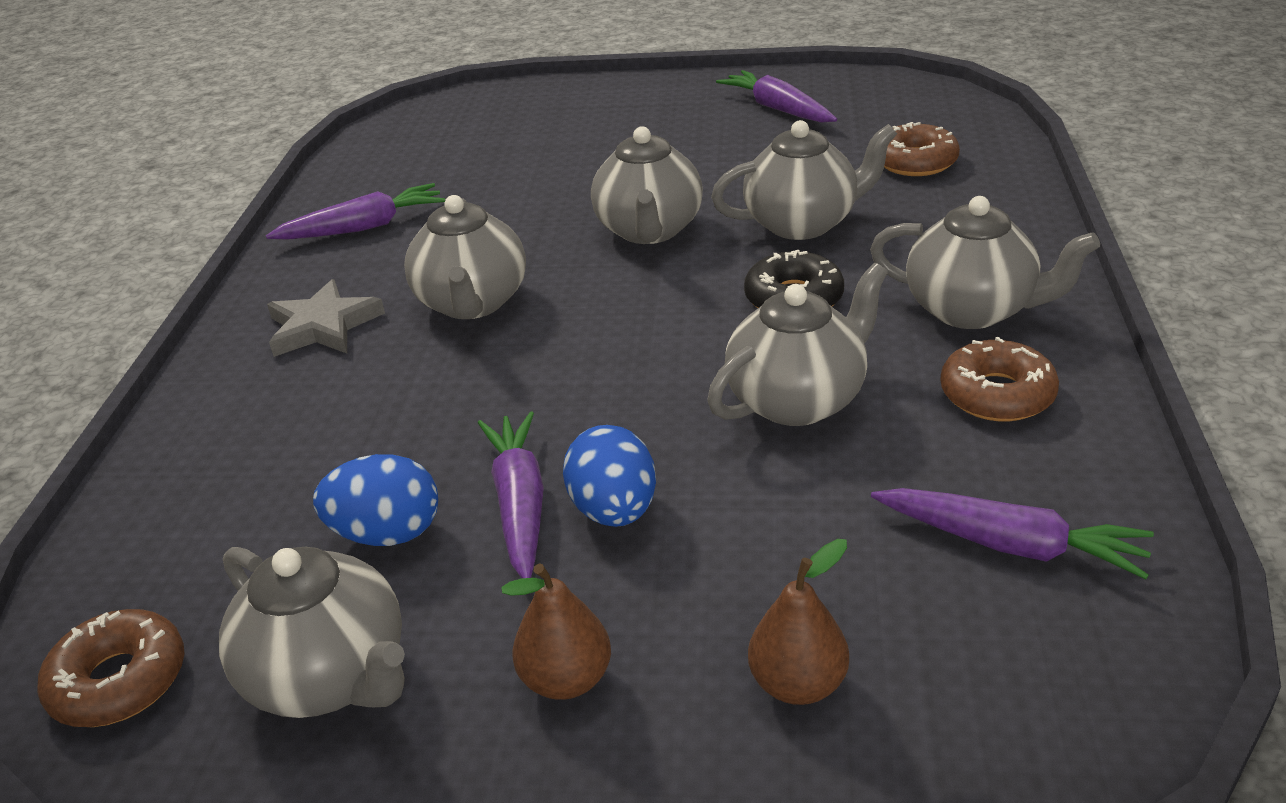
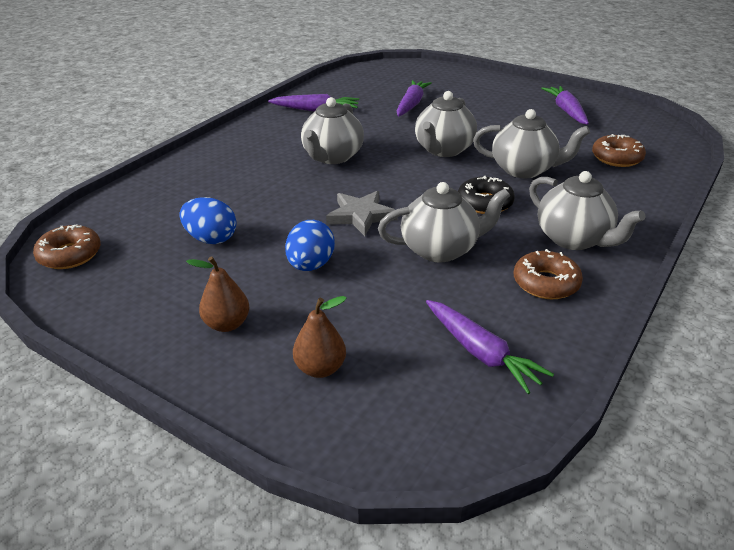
camera: 25 degrees right, 0 degrees up
(323, 326) = (262, 146): grey star -> grey star (361, 216)
(331, 677) = (141, 285): grey teapot -> none
(519, 504) = (274, 247): purple carrot -> purple carrot (411, 104)

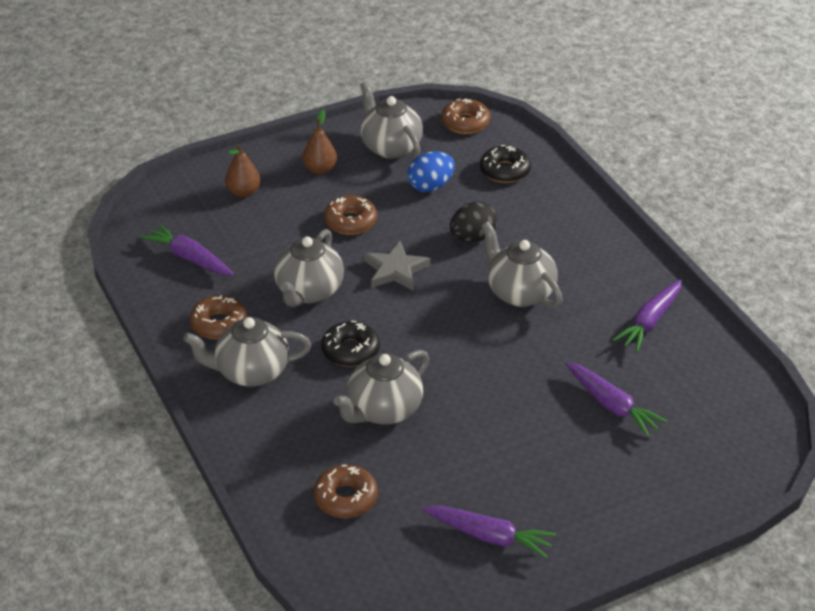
camera: 120 degrees right, 5 degrees up
(156, 207) = (505, 170): none -> black donut
(278, 194) = (473, 238): none -> black egg
(310, 265) = (350, 221): blue egg -> brown donut
(443, 150) = (472, 374): grey teapot -> grey teapot (390, 147)
(481, 353) = (189, 258): purple carrot -> purple carrot turned 45 degrees clockwise

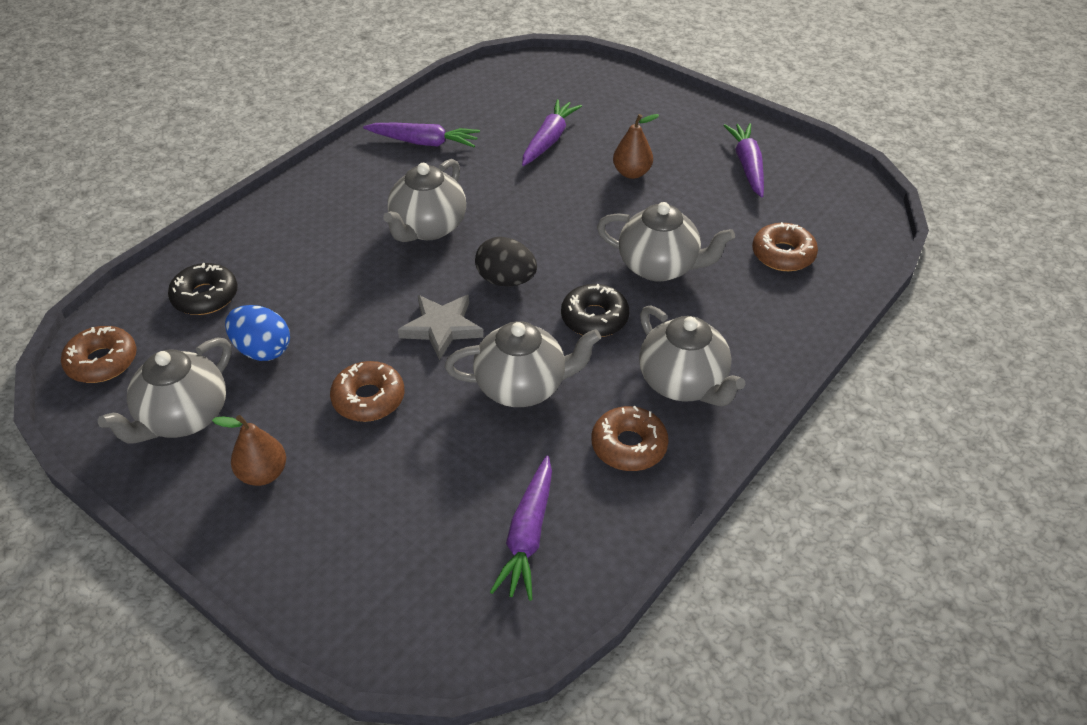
camera: 115 degrees left, 5 degrees up
(243, 192) = (352, 540): brown pear -> brown pear (632, 173)
(473, 238) = (351, 285): black egg -> black egg (506, 280)

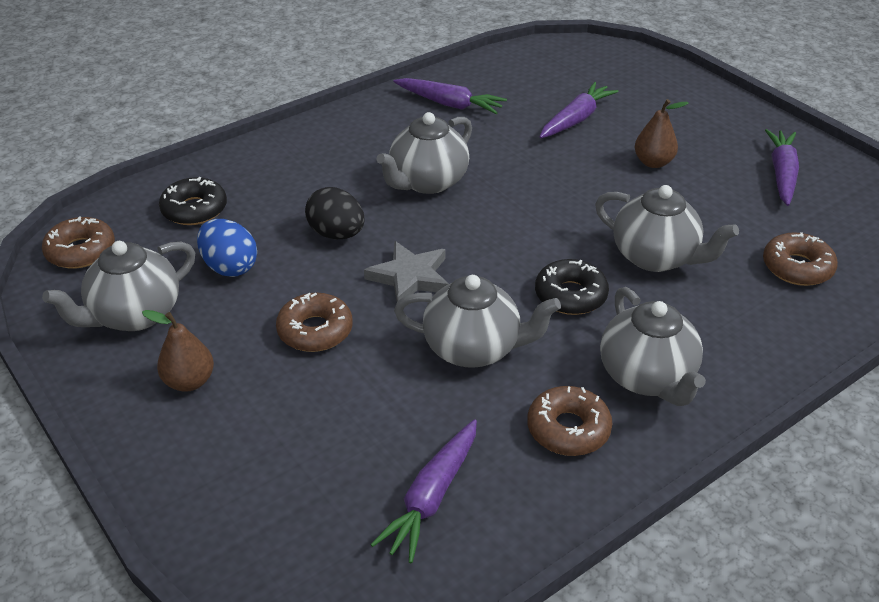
camera: 15 degrees right, 5 degrees down
(506, 280) = (490, 243): black egg -> black egg (336, 234)

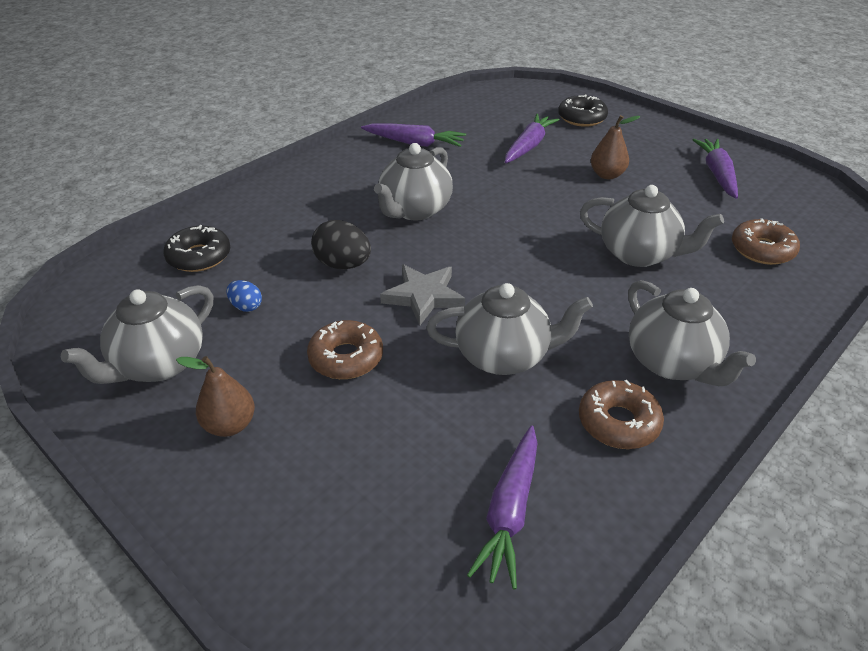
camera: 10 degrees left, 0 degrees up
(81, 251) = (91, 308): brown donut -> none
(230, 267) = (246, 306): blue egg -> blue egg, size x0.57
(570, 295) = (576, 296): black donut -> black donut (582, 118)

